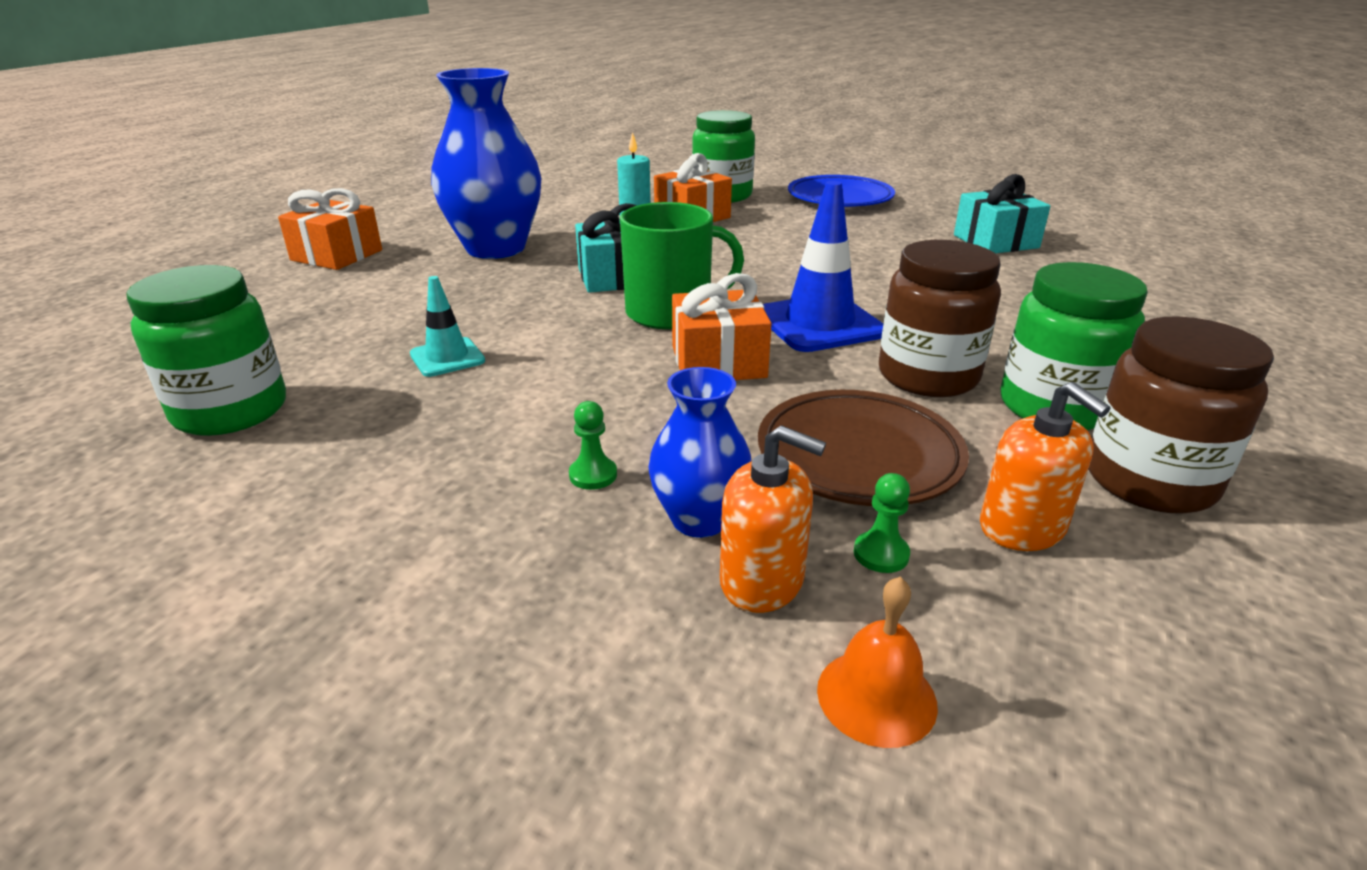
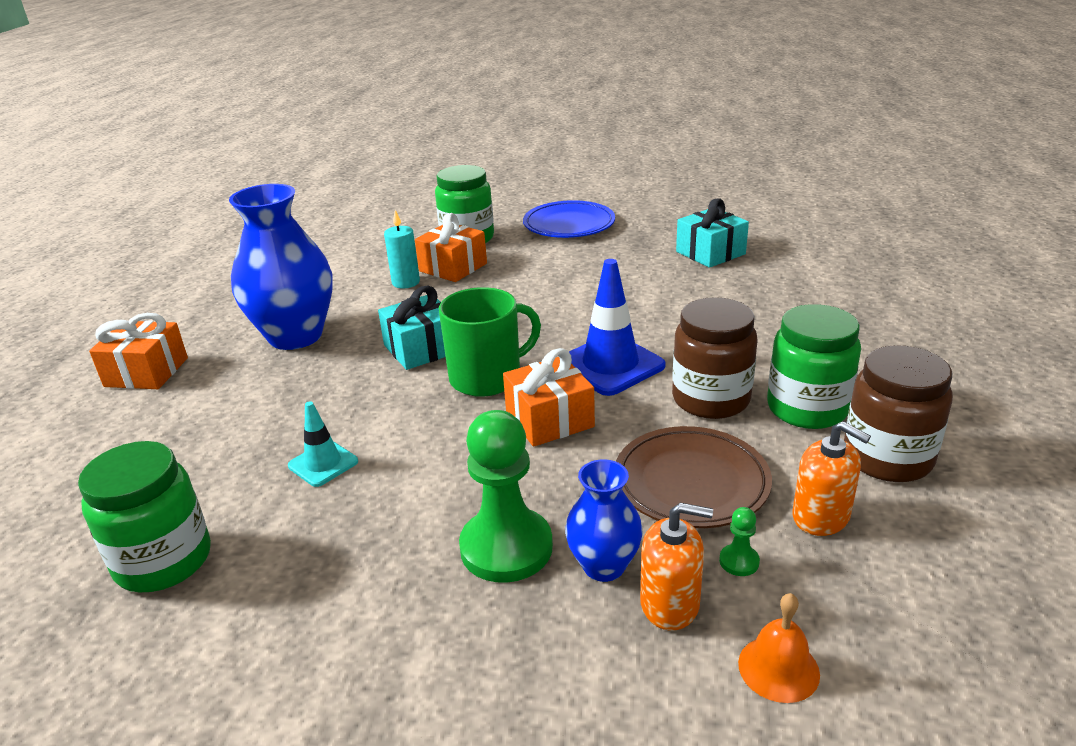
camera: 15 degrees left, 0 degrees up
(593, 475) = (506, 547): green pawn -> green pawn, size x2.46

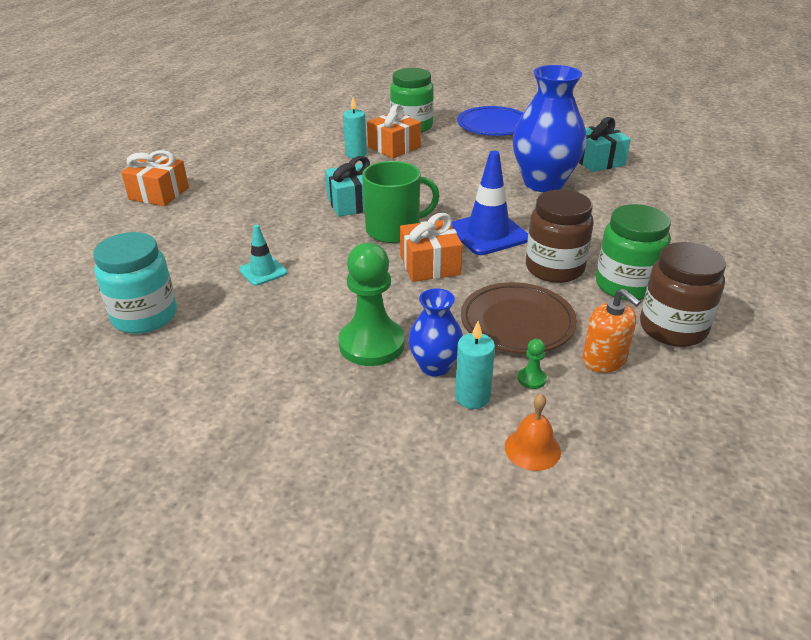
camera: 10 degrees right, 5 degrees up
(163, 561) = (145, 316): green jar -> turquoise jar
(295, 336) = (266, 182): blue vase -> blue vase (543, 183)
(670, 604) = (472, 397): orange soap dispenser -> turquoise candle

